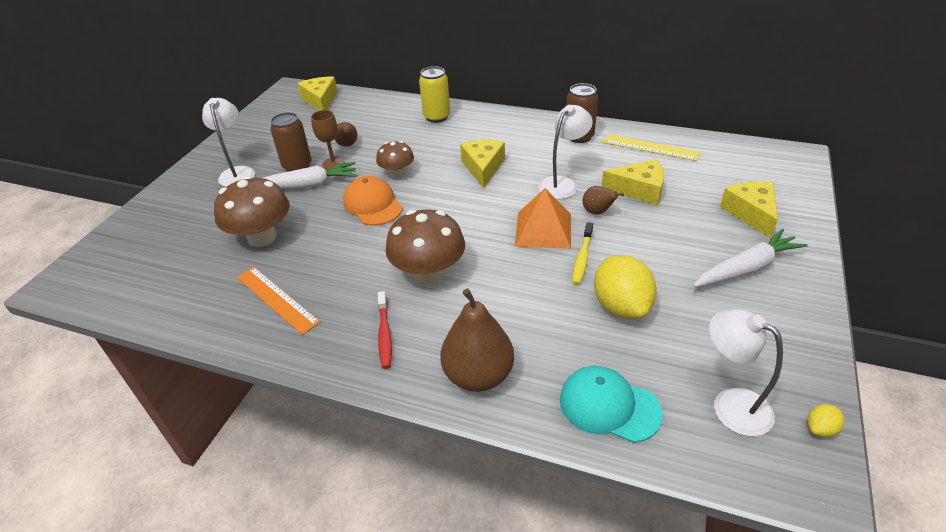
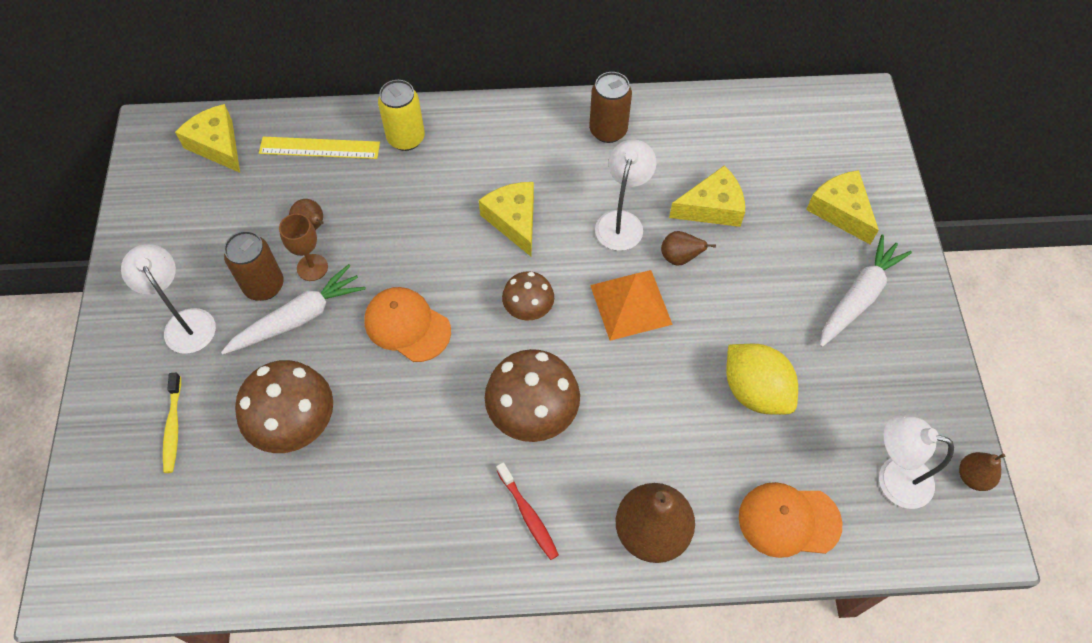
camera: 25 degrees left, 20 degrees up
(277, 299) = (375, 510): orange ruler -> none
(397, 173) = (409, 261): brown mushroom -> brown mushroom (528, 308)
(582, 258) = (690, 335): yellow toothbrush -> yellow toothbrush (173, 427)
(609, 406) = (788, 520): turquoise cap -> orange cap
(650, 147) = (699, 129): yellow ruler -> yellow ruler (319, 148)
(820, 429) = (973, 477): yellow lemon -> brown pear

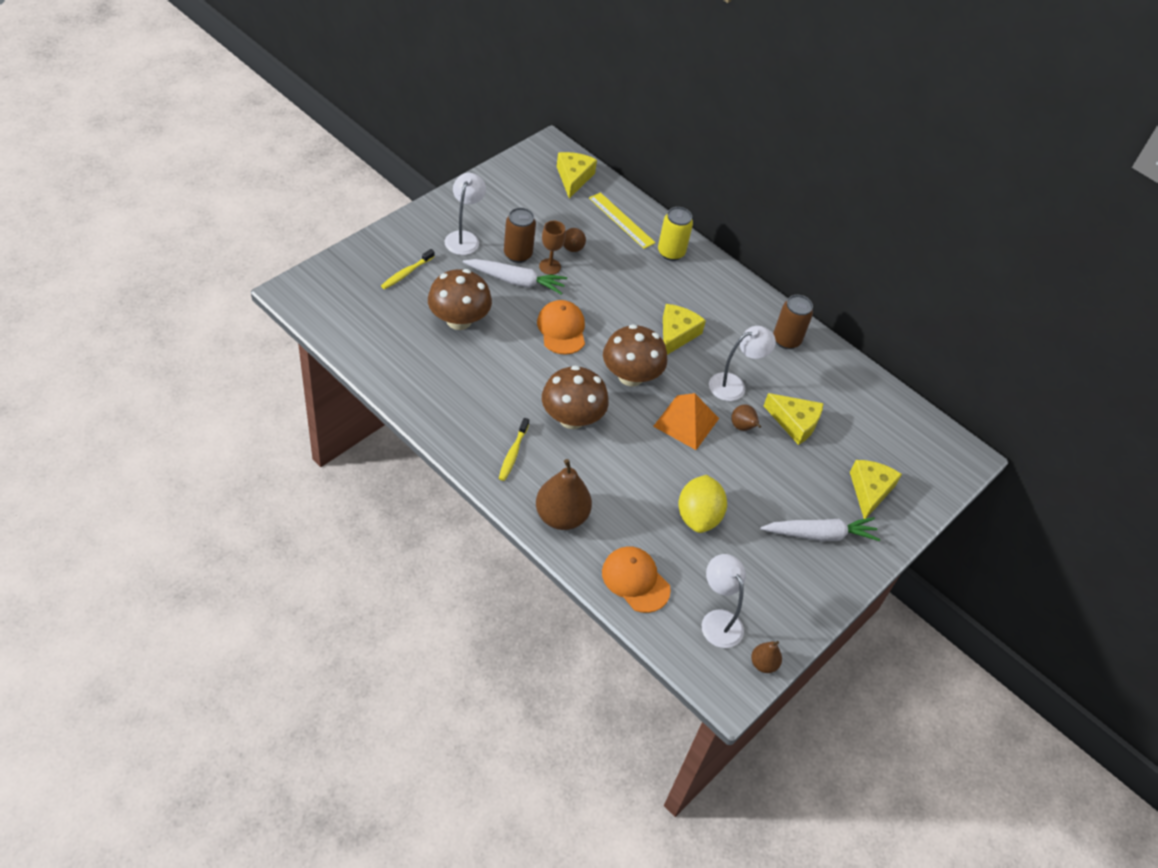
camera: 40 degrees right, 10 degrees down
(528, 308) = (630, 376): brown mushroom -> brown mushroom, size x1.69
(528, 515) = (513, 453): red toothbrush -> yellow toothbrush

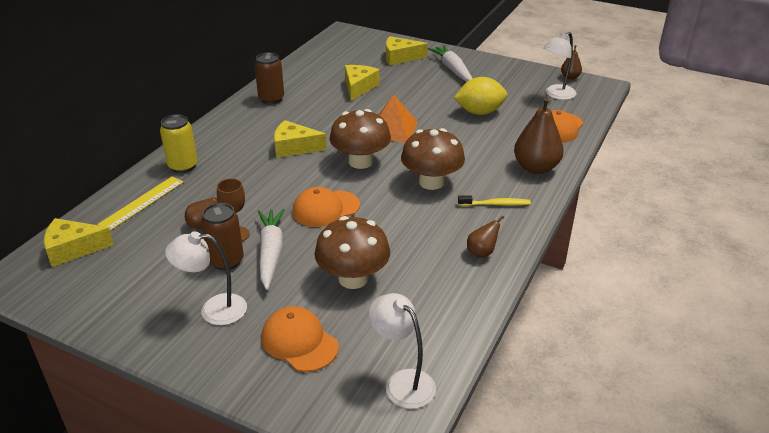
camera: 100 degrees left, 15 degrees down
(406, 273) = (299, 342): yellow toothbrush -> orange cap
(734, 385) = (337, 114): white lamp -> white lamp (402, 382)
(742, 427) = (379, 106): brown pear -> brown pear (482, 252)

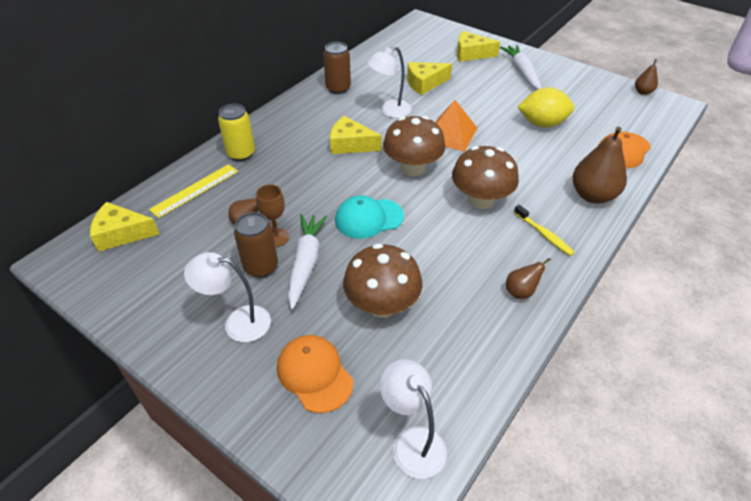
camera: 10 degrees right, 10 degrees up
(325, 209) = (368, 218): orange cap -> turquoise cap
(359, 87) = (424, 83): yellow cheese -> yellow cheese turned 135 degrees counterclockwise
(496, 204) = (544, 234): yellow toothbrush -> yellow toothbrush turned 45 degrees clockwise
(556, 95) = (625, 111): white lamp -> white lamp (389, 111)

